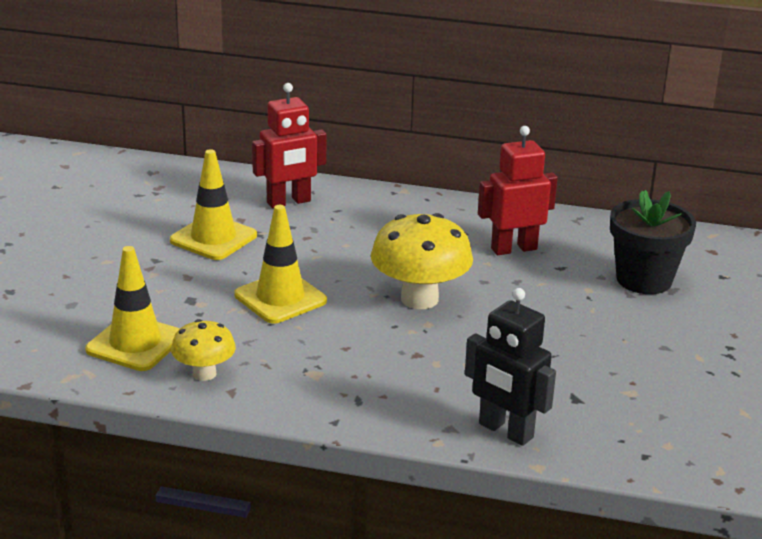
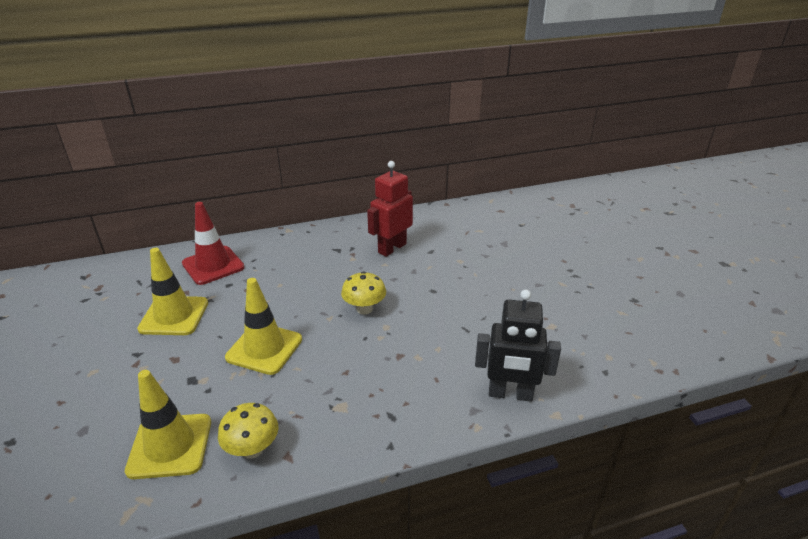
camera: 30 degrees left, 5 degrees up
(289, 202) = (213, 265): red robot -> red traffic cone
(419, 299) = (364, 309): yellow mushroom -> yellow mushroom, size x0.57
(644, 280) = (484, 242): black flower pot -> none

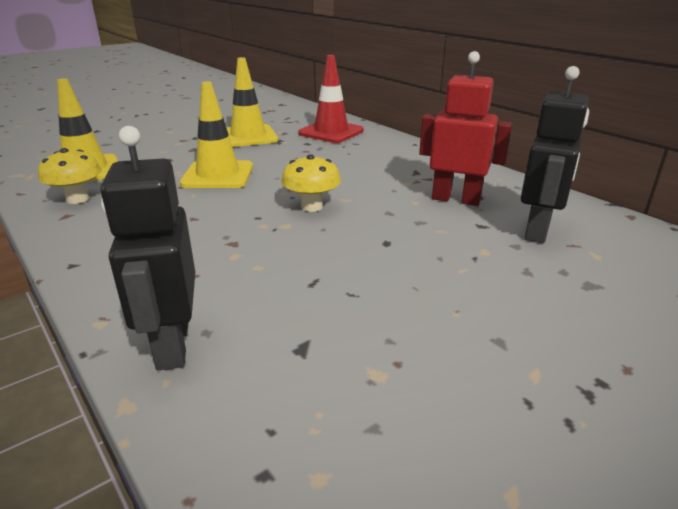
camera: 70 degrees right, 5 degrees down
(447, 236) = (538, 231): none -> black robot

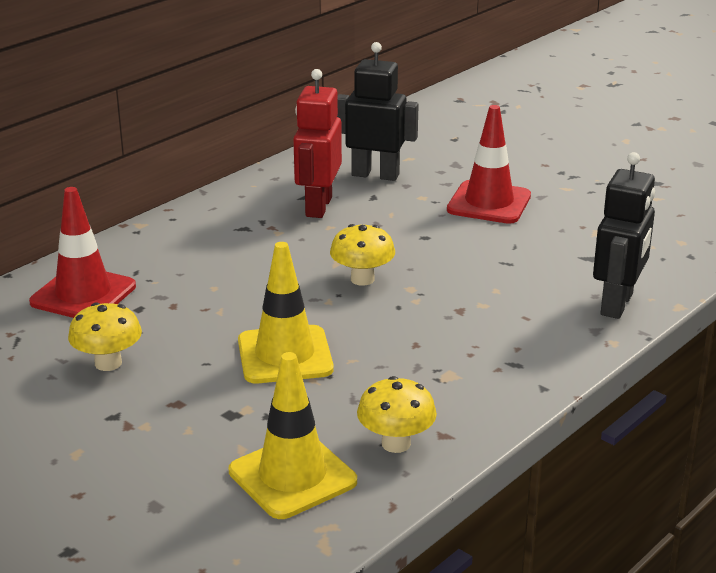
camera: 100 degrees left, 0 degrees up
(172, 345) = (617, 304): black robot -> black robot turned 45 degrees counterclockwise
(248, 136) = (108, 363): yellow traffic cone -> yellow mushroom
(471, 292) = (489, 203): none -> red traffic cone

